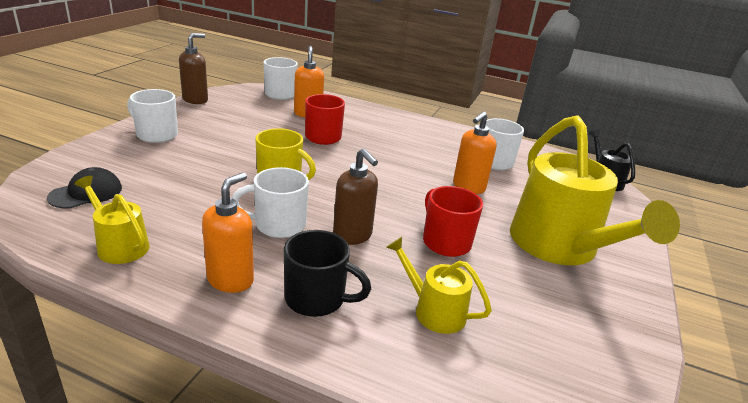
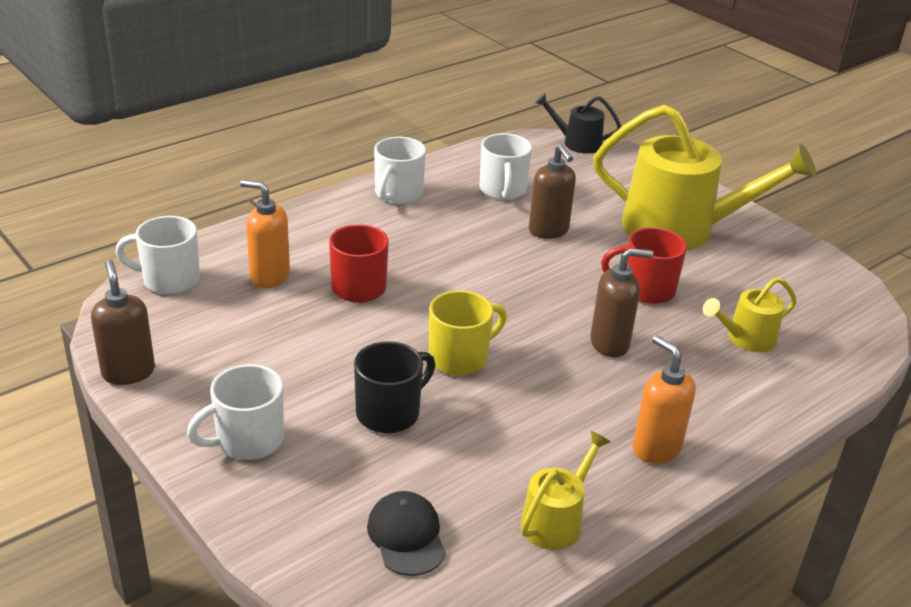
camera: 60 degrees left, 5 degrees up
(119, 245) = (556, 520): yellow watering can -> yellow watering can turned 150 degrees clockwise
(278, 225) = (566, 389): white mug -> white mug (398, 194)
(317, 299) = (706, 400): black mug -> black mug (390, 412)
(468, 187) = (548, 231): orange soap dispenser -> brown soap dispenser

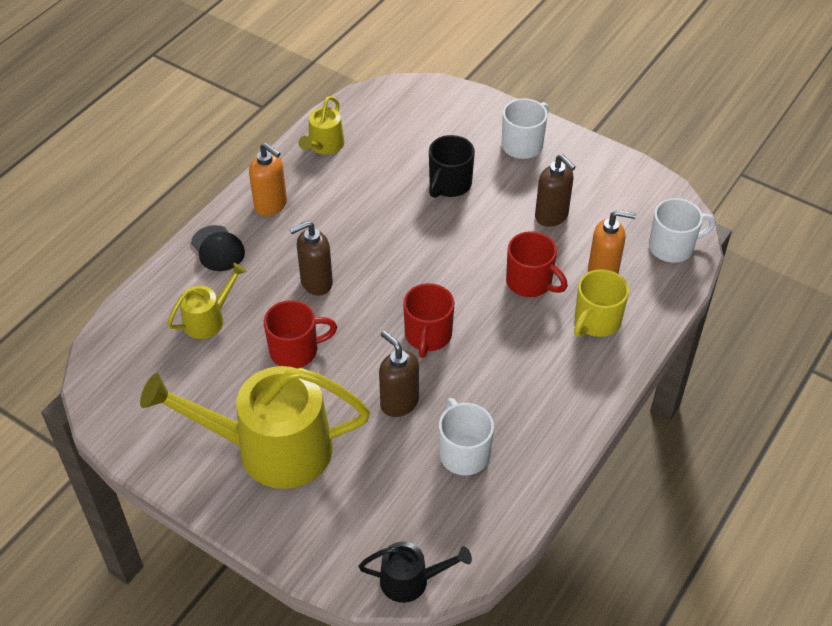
camera: 165 degrees right, 15 degrees up
(128, 372) = (630, 167): brown soap dispenser -> brown soap dispenser (551, 216)
(398, 194) = (561, 411): white mug -> none
(406, 536) = (403, 117): black cap -> black cap (218, 249)
(460, 358) = (422, 238): yellow mug -> yellow mug (596, 321)
(497, 270) = (428, 336): none -> red mug

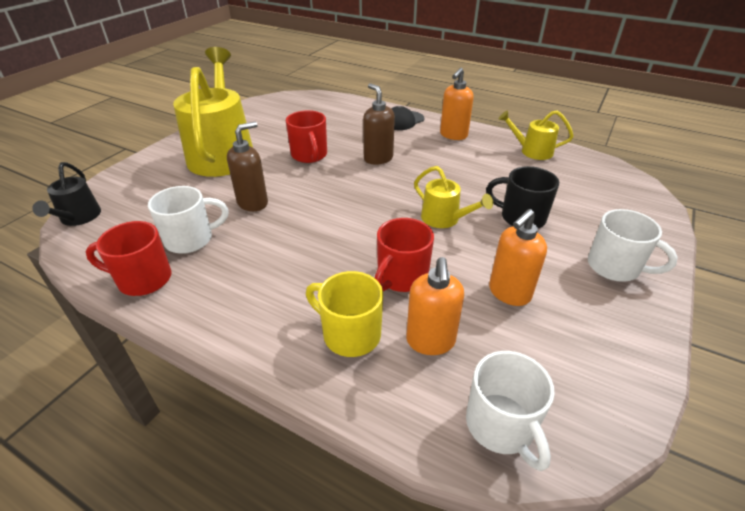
camera: 85 degrees right, 10 degrees down
(208, 319) = (338, 123): yellow watering can -> yellow watering can (444, 219)
(428, 336) = (325, 214): red mug -> red mug (143, 279)
(551, 216) = (509, 293): brown soap dispenser -> orange soap dispenser

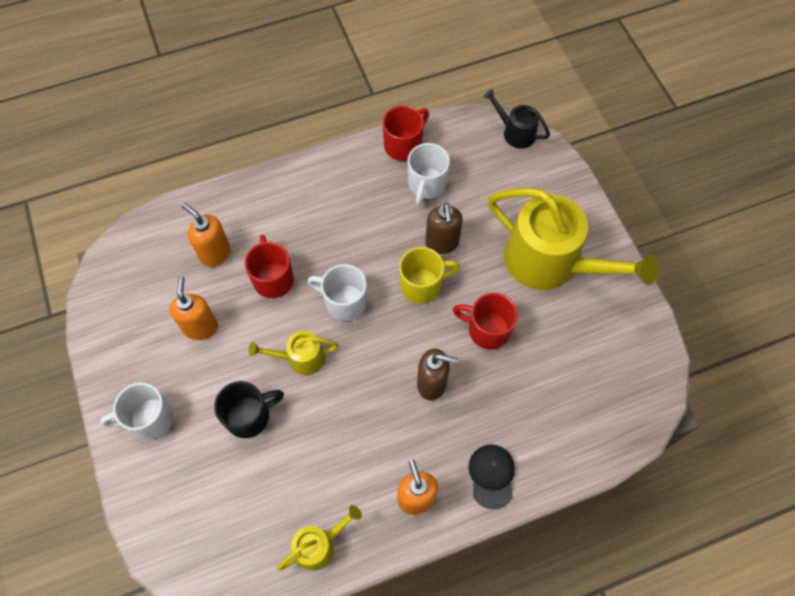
camera: 130 degrees right, 25 degrees up
(350, 334) = (259, 219): yellow mug -> yellow mug (422, 285)
(501, 426) = (146, 242): white mug -> white mug (344, 302)

